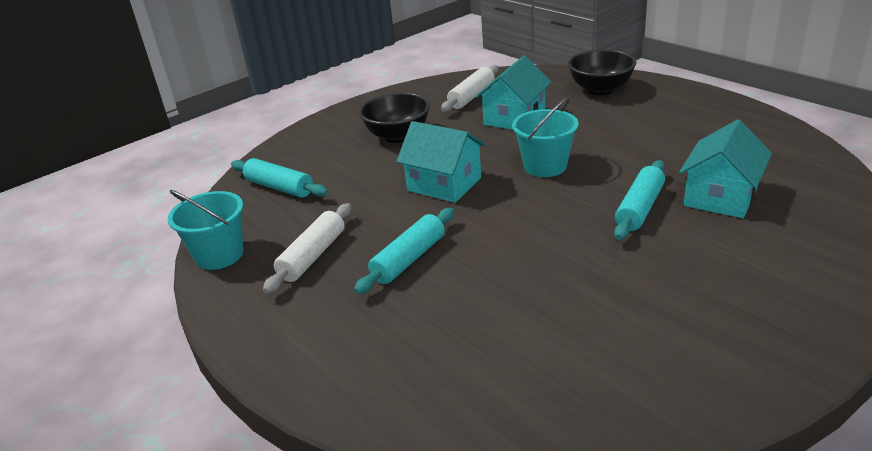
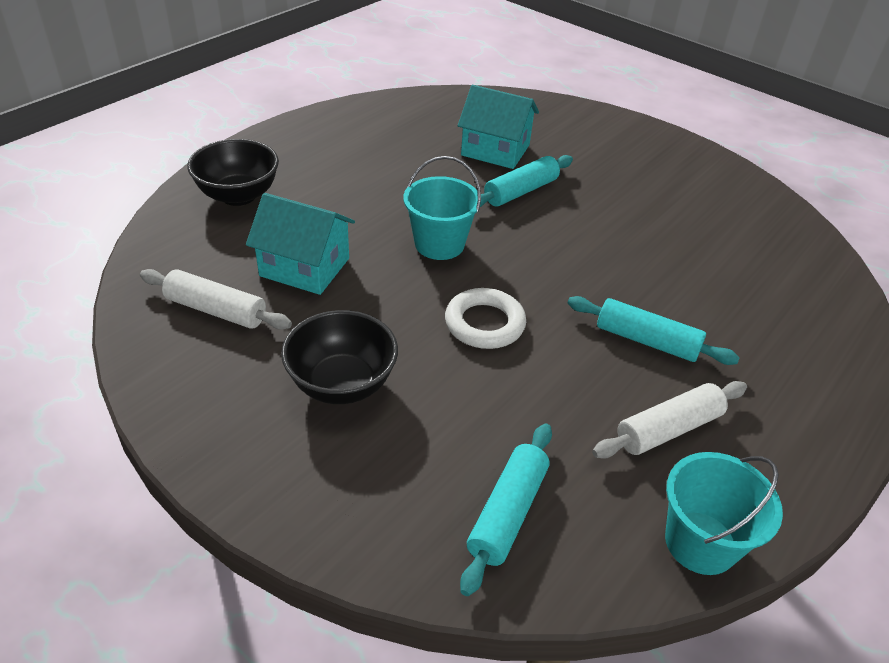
camera: 105 degrees left, 10 degrees up
(313, 256) = (668, 429): white rolling pin -> white rolling pin turned 45 degrees counterclockwise
(444, 184) = (484, 324): turquoise house -> white ring
(639, 208) = (521, 191): turquoise rolling pin -> turquoise rolling pin turned 60 degrees counterclockwise

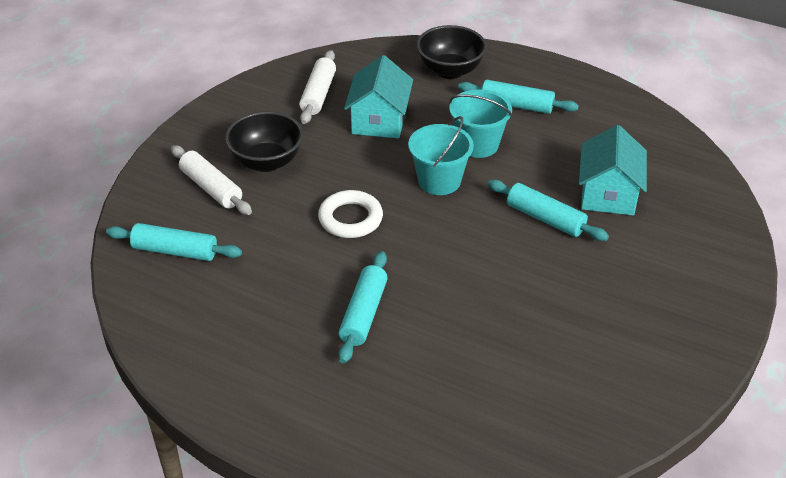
camera: 80 degrees right, 0 degrees up
(332, 167) = (516, 105): none -> turquoise rolling pin
(668, 429) = (266, 328): white rolling pin -> white rolling pin (211, 188)
(700, 542) = (165, 346): turquoise bucket -> turquoise bucket (478, 144)

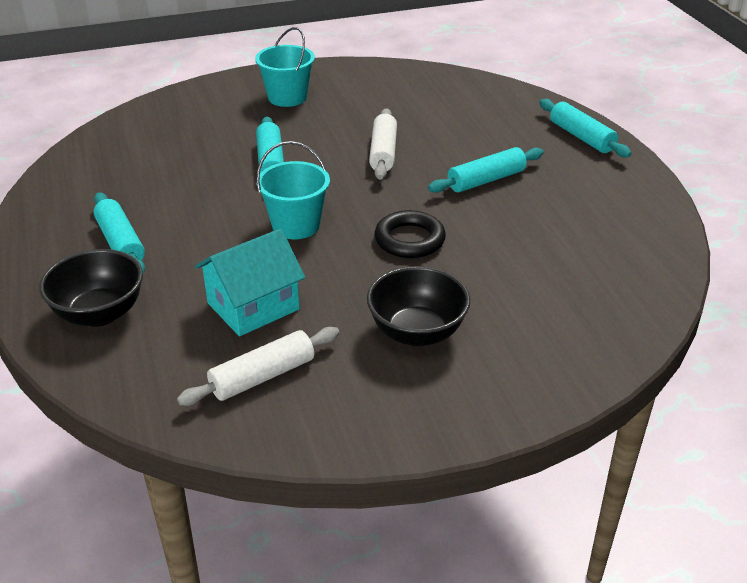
camera: 135 degrees left, 5 degrees down
(175, 251) = (594, 300): turquoise rolling pin -> turquoise rolling pin (581, 137)
(211, 188) = (502, 339): white rolling pin -> white rolling pin (383, 152)
(350, 219) = (409, 240): white ring -> black ring
(478, 144) = (215, 232): turquoise bucket -> turquoise bucket (287, 97)
(608, 194) = (201, 150): turquoise house -> none

